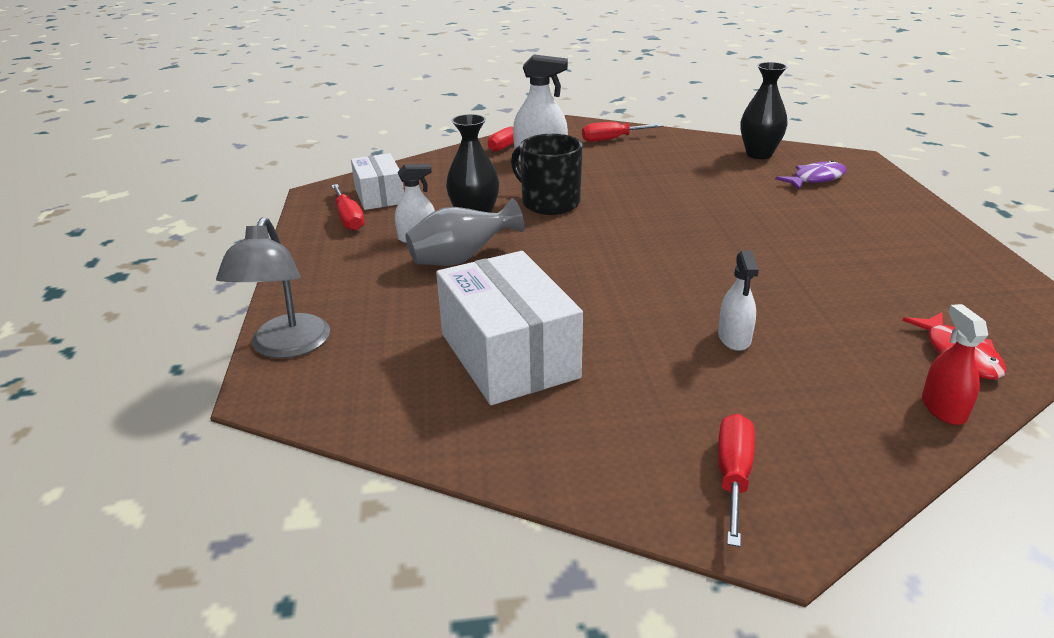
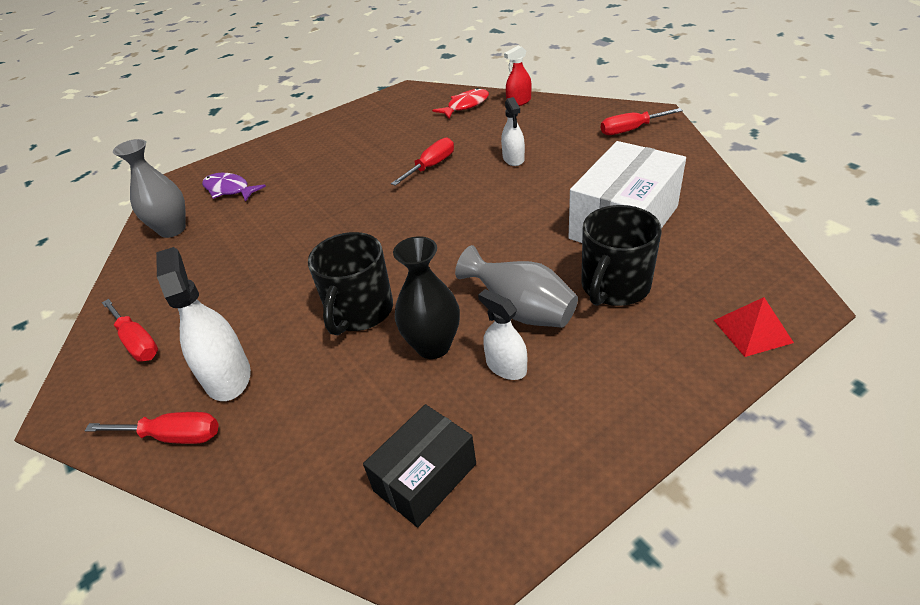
camera: 115 degrees left, 10 degrees up
(286, 347) = (752, 331): grey lamp -> red pyramid
(349, 219) = (510, 462): red screwdriver -> red screwdriver (431, 166)
(379, 196) = (425, 477): white box -> black box
(428, 308) = (614, 286): none -> black mug
(734, 338) = (513, 159): white spray bottle -> white spray bottle turned 105 degrees clockwise
(759, 154) = (172, 229): black vase -> grey vase

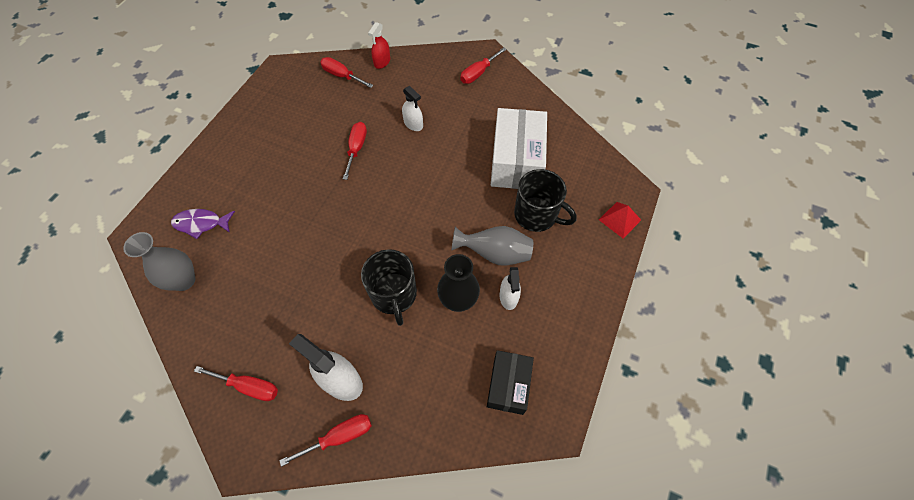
camera: 35 degrees left, 20 degrees up
(465, 105) = (342, 76): red fish -> red screwdriver
(506, 366) = (508, 297): white spray bottle -> white spray bottle turned 105 degrees counterclockwise
(614, 286) = (536, 215): black mug -> black mug turned 60 degrees counterclockwise

